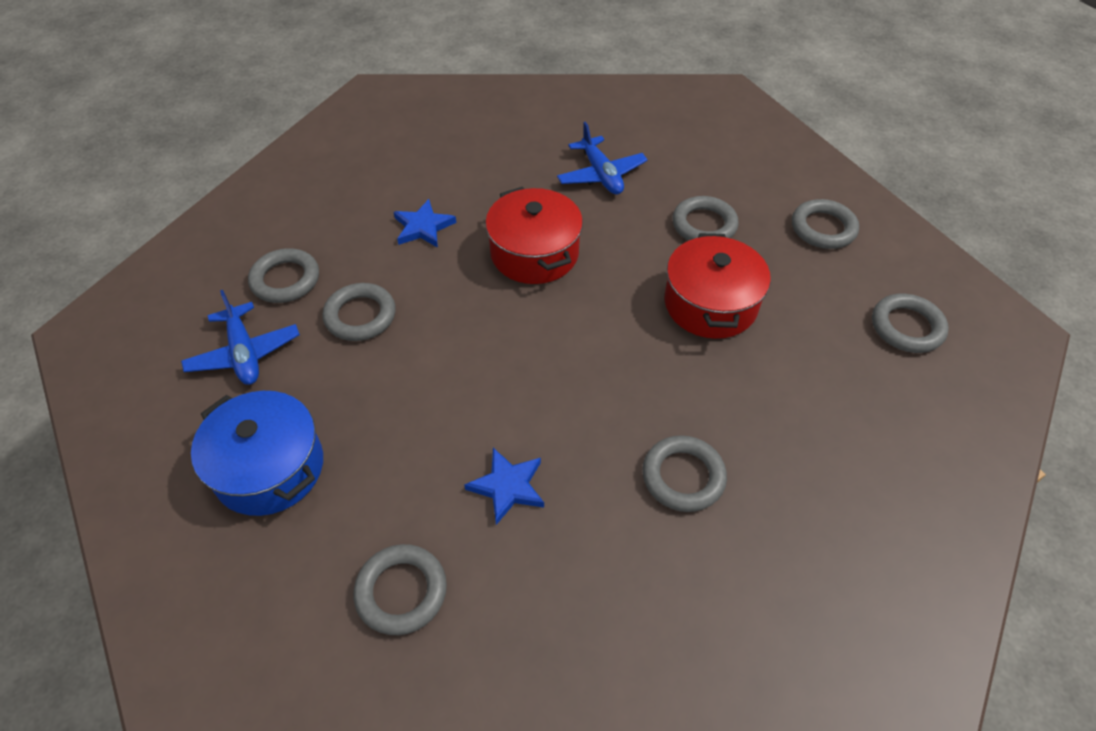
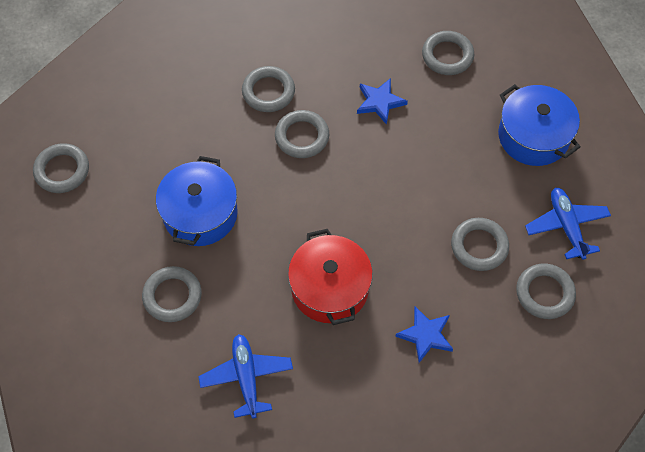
camera: 170 degrees left, 10 degrees up
(710, 304) = (200, 214): red pot -> blue pot
(823, 228) = (70, 275): grey ring -> grey ring (302, 137)

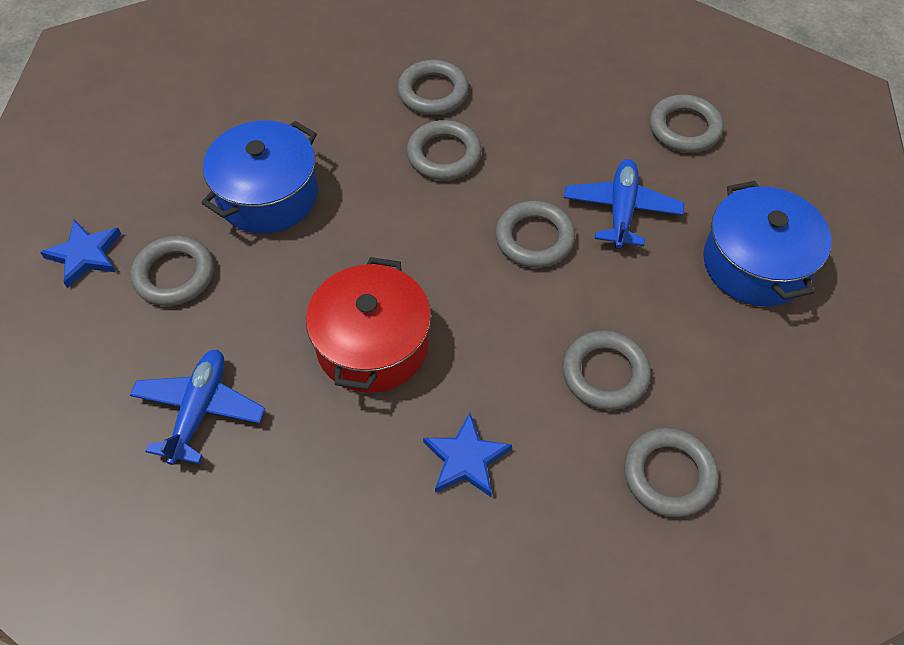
camera: 25 degrees right, 5 degrees down
(62, 171) = (145, 92): grey ring -> grey ring (534, 238)
(380, 102) = (565, 150): blue star -> blue star (85, 255)
(566, 226) = (747, 397): blue plane -> blue plane (621, 210)

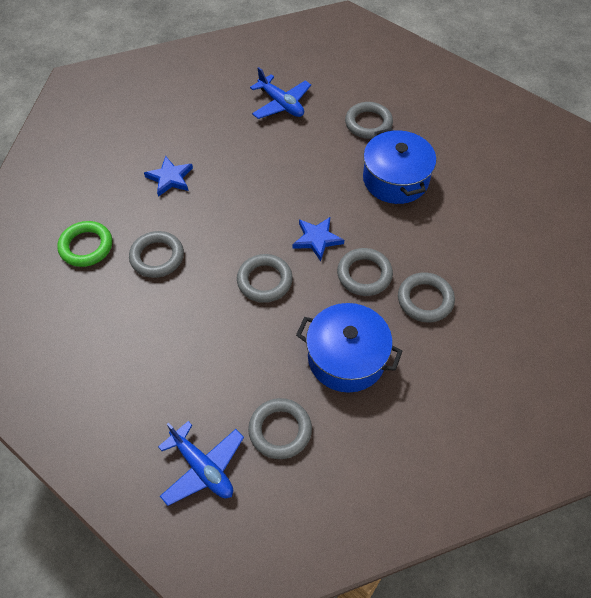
camera: 125 degrees right, 0 degrees up
(85, 255) = (408, 98): blue star -> blue star (317, 239)
(372, 345) = (260, 176): red pot -> none
(621, 210) = (247, 339): blue plane -> blue plane (202, 468)
(669, 475) = (86, 246): grey ring -> green ring
(755, 263) = (148, 382): blue pot -> blue pot (346, 358)

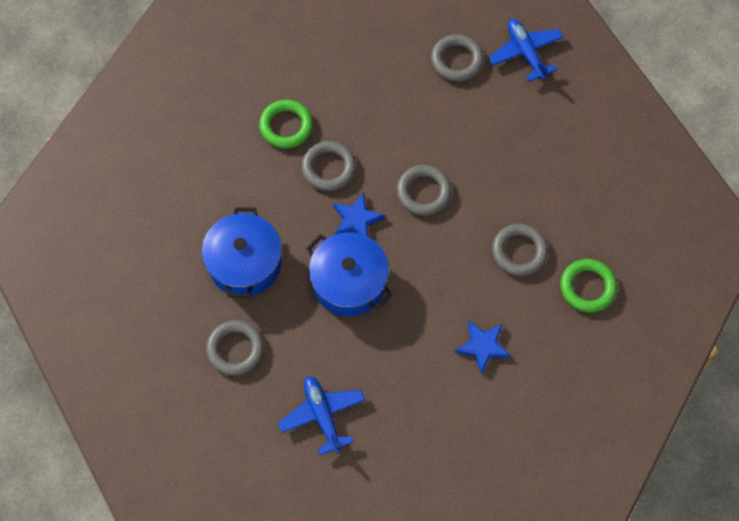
camera: 160 degrees left, 10 degrees up
(346, 358) = (379, 98): blue pot -> blue pot (349, 282)
(425, 300) = (286, 126): grey ring -> green ring

